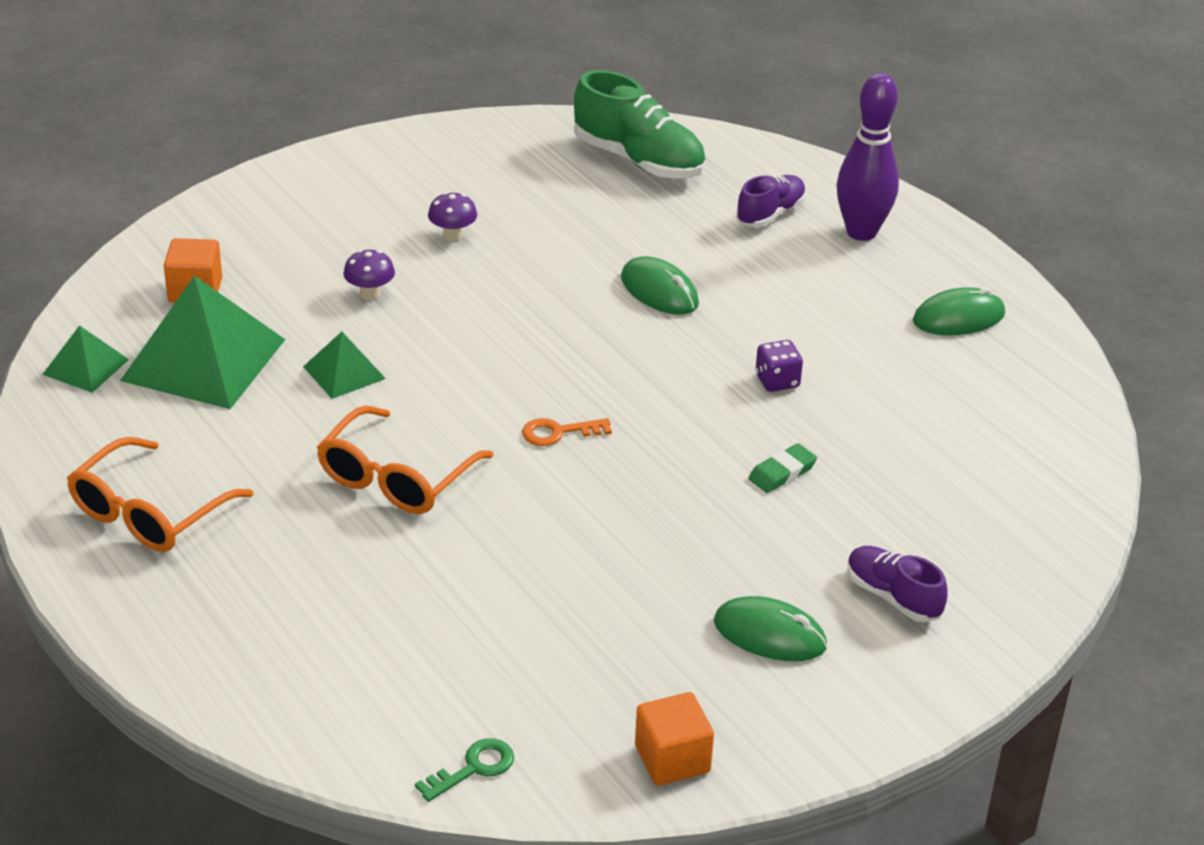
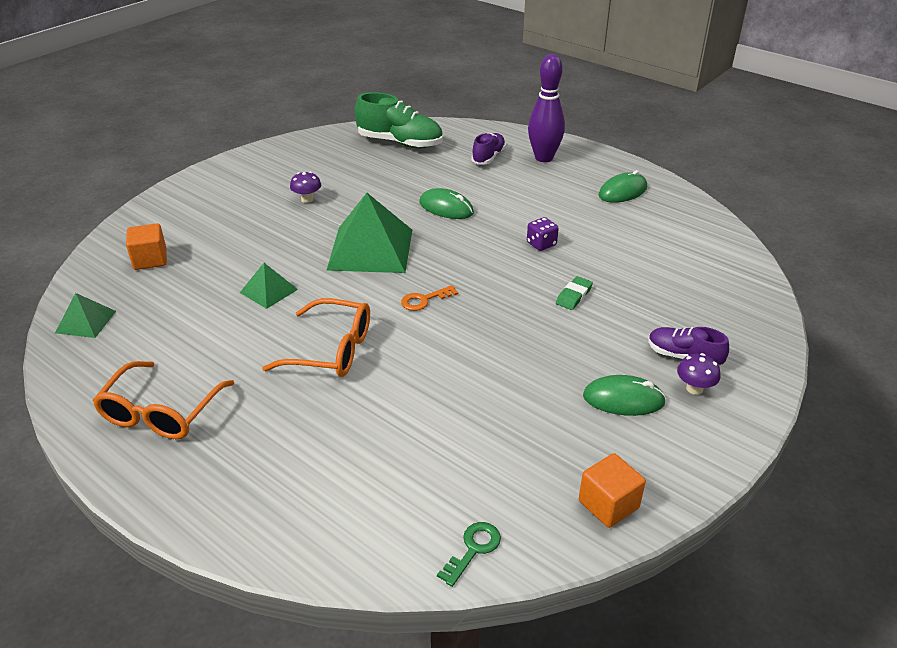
camera: 15 degrees left, 0 degrees up
(204, 359) = (169, 301): green pyramid -> green pyramid (371, 249)
(370, 294) = (268, 241): purple mushroom -> purple mushroom (694, 388)
(397, 477) = (330, 350): orange glasses -> orange glasses turned 90 degrees counterclockwise

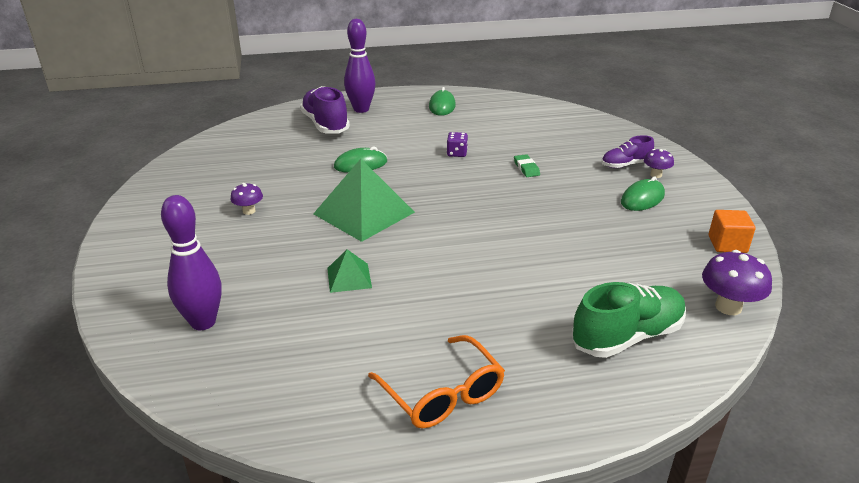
camera: 50 degrees left, 5 degrees down
(86, 322) = (245, 396): green pyramid -> none
(150, 260) = (203, 322): orange cube -> purple bowling pin
(330, 350) = (465, 279): orange glasses -> none
(400, 143) = (242, 144): green shoe -> green shoe (627, 336)
(424, 300) = (458, 218): orange key -> none
(473, 549) = (728, 307): green key -> purple mushroom
(488, 157) = (325, 124): purple shoe -> purple shoe, size x1.69

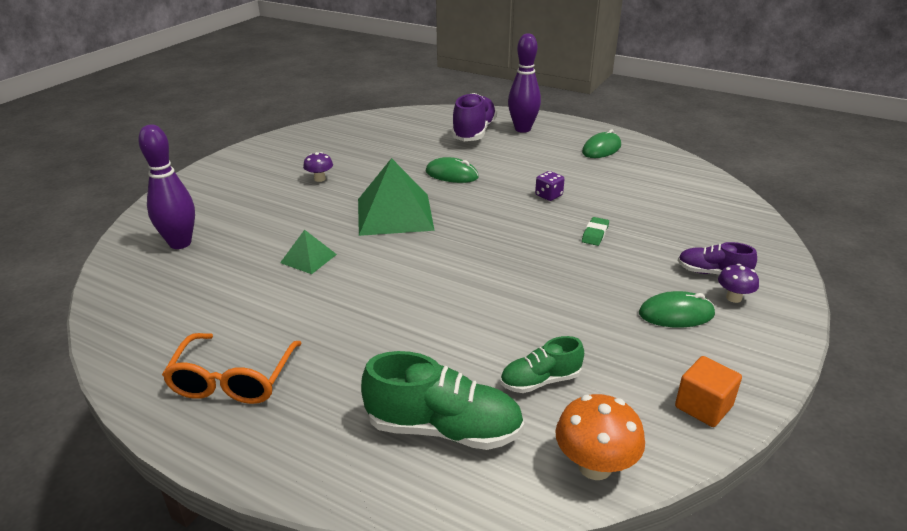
camera: 40 degrees right, 0 degrees up
(633, 276) = (540, 381): none -> green shoe
(728, 307) = (594, 466): purple mushroom -> orange mushroom

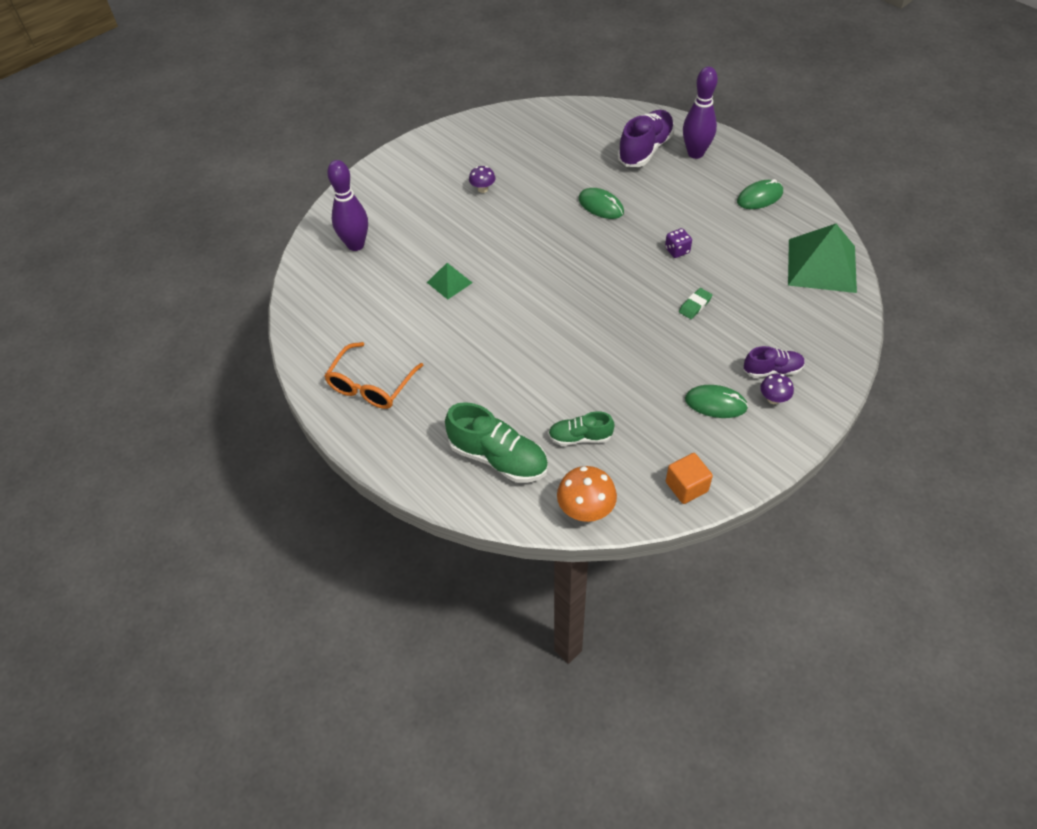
camera: 20 degrees right, 20 degrees up
(395, 214) = (533, 246): green pyramid -> green pyramid (822, 265)
(712, 273) = (772, 370): purple shoe -> purple shoe turned 135 degrees clockwise

